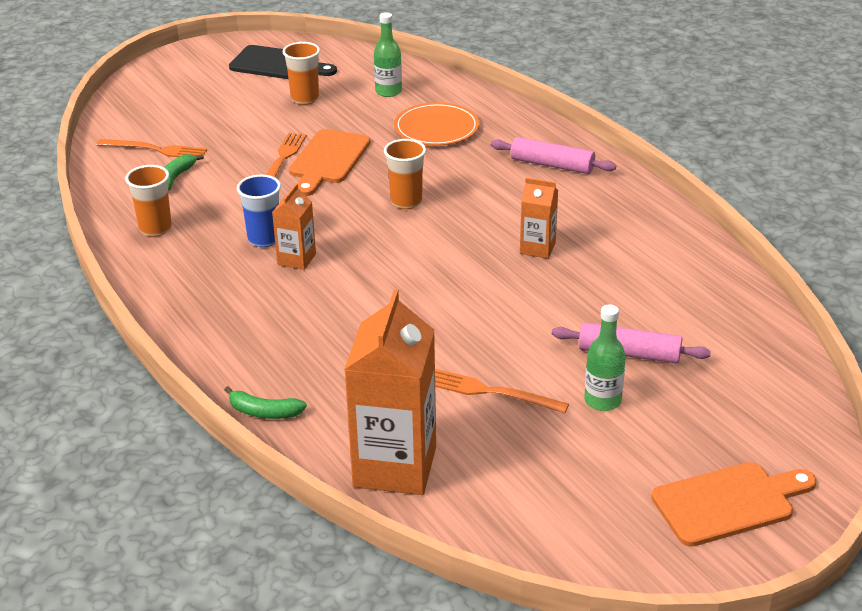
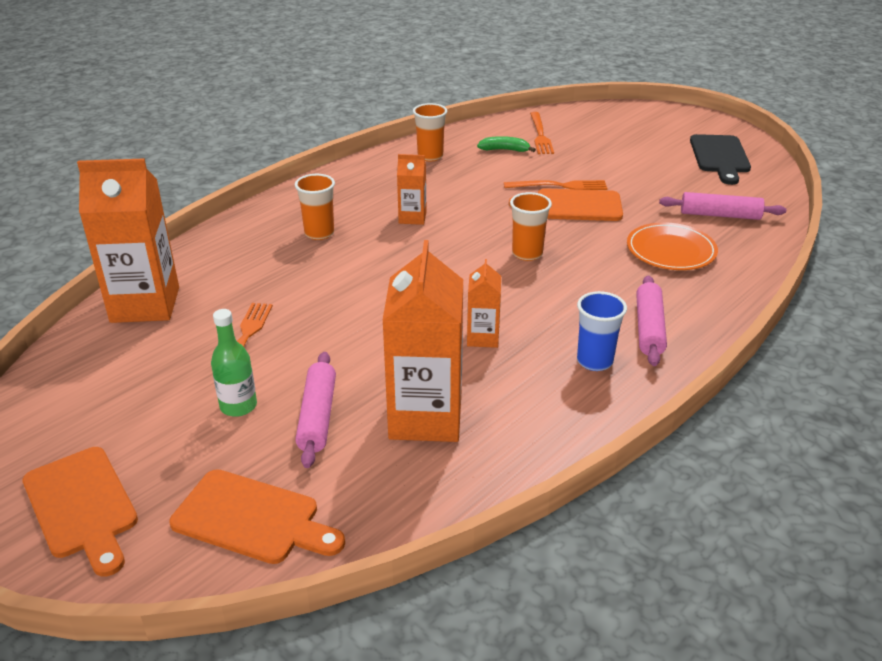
camera: 75 degrees right, 0 degrees up
(264, 239) = (435, 199): blue cup -> blue cup (594, 361)
(264, 412) = (210, 239): green banana -> none
(305, 99) = (670, 178): orange cup -> orange cup (319, 233)
(388, 91) = (720, 215): green bottle -> pink rolling pin
(643, 294) = (425, 417): none -> orange carton
(755, 398) = (252, 519): none -> orange cutting board

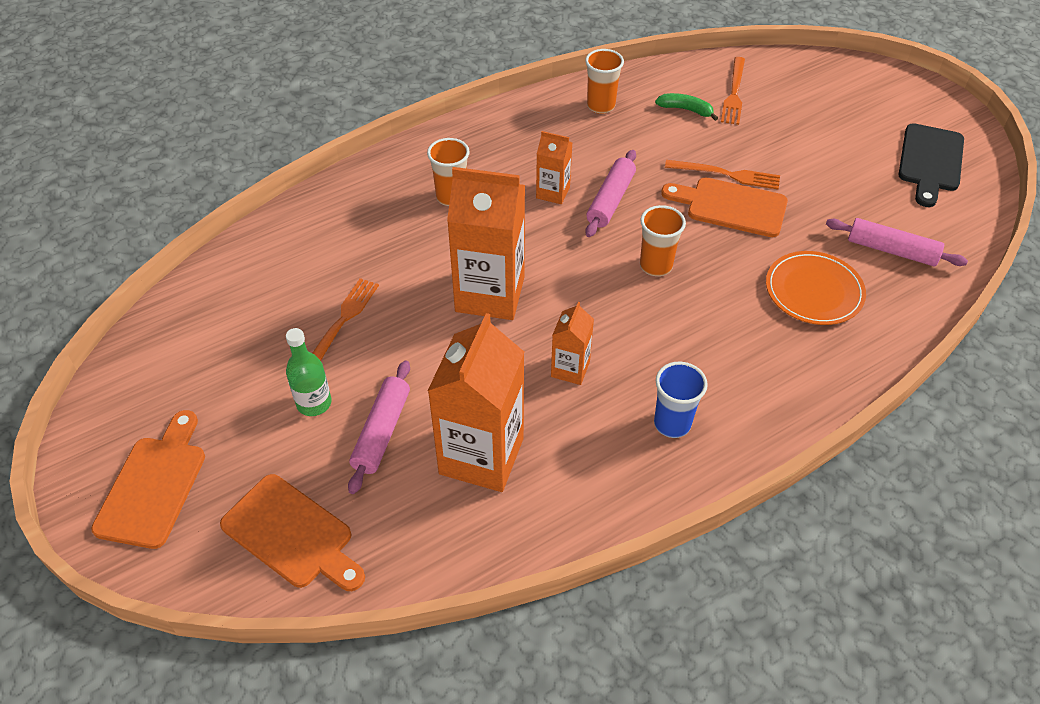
camera: 15 degrees right, 15 degrees up
(82, 506) = (154, 485): orange cutting board -> orange cutting board turned 150 degrees counterclockwise
(145, 304) = (261, 260): orange carton -> orange carton (490, 294)
(649, 328) = (746, 393): pink rolling pin -> pink rolling pin (610, 200)

